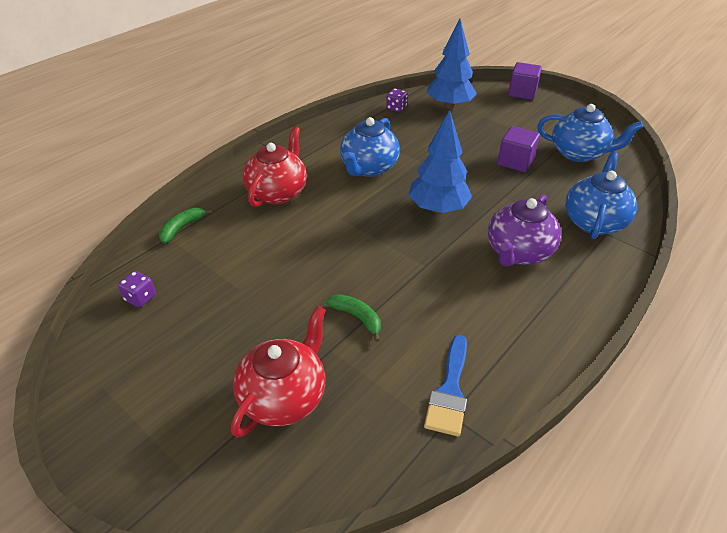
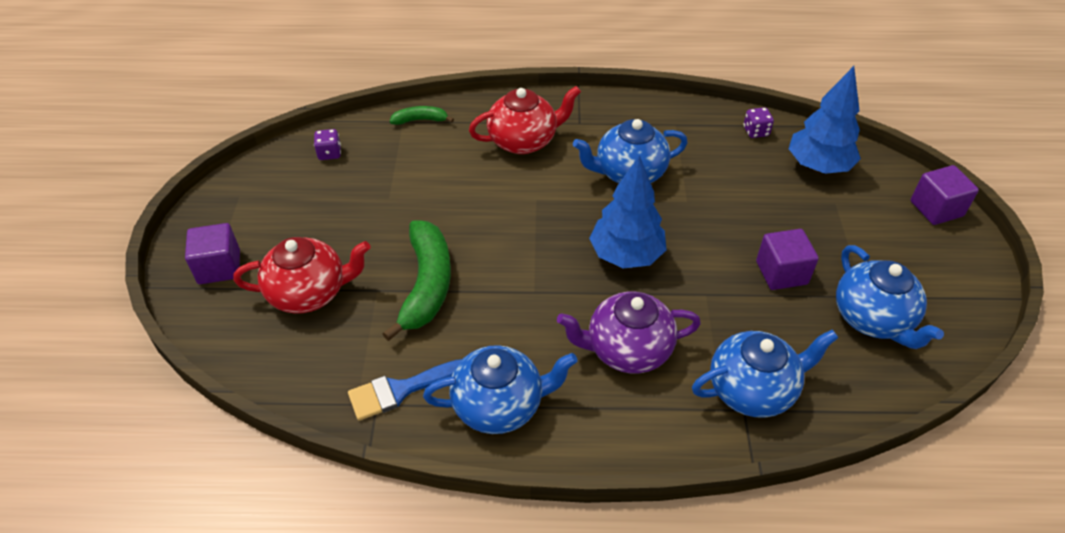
camera: 50 degrees right, 5 degrees up
(174, 451) = (219, 267): none -> purple cube
(357, 317) = (426, 285): green banana -> green banana, size x1.98
(513, 341) = (499, 405): none -> blue teapot

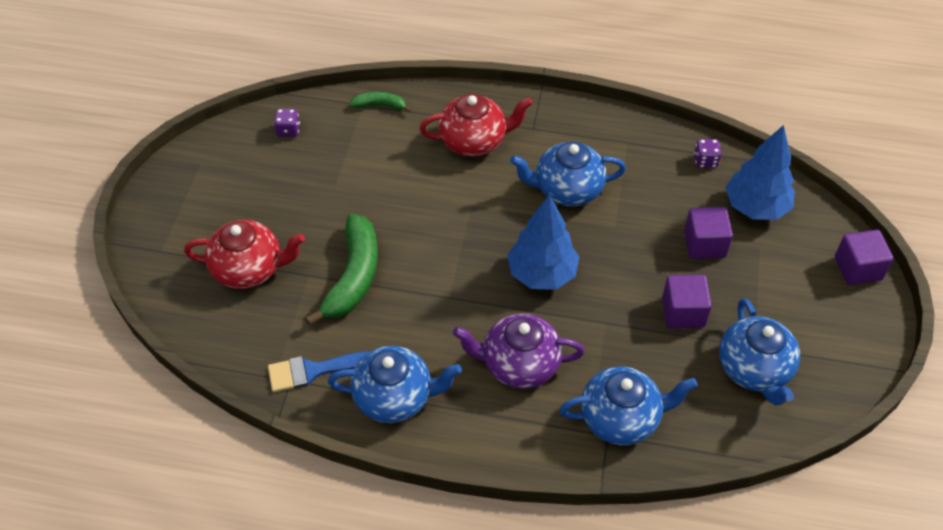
camera: 10 degrees right, 5 degrees up
(219, 267) = (174, 233): purple cube -> purple cube (704, 244)

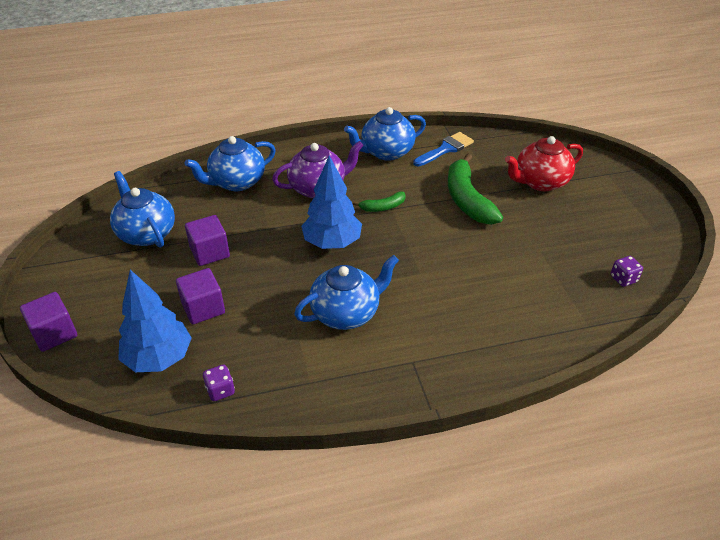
camera: 155 degrees right, 10 degrees down
(380, 105) = (572, 331): green banana -> green banana (382, 207)
(474, 141) = (458, 328): red teapot -> none

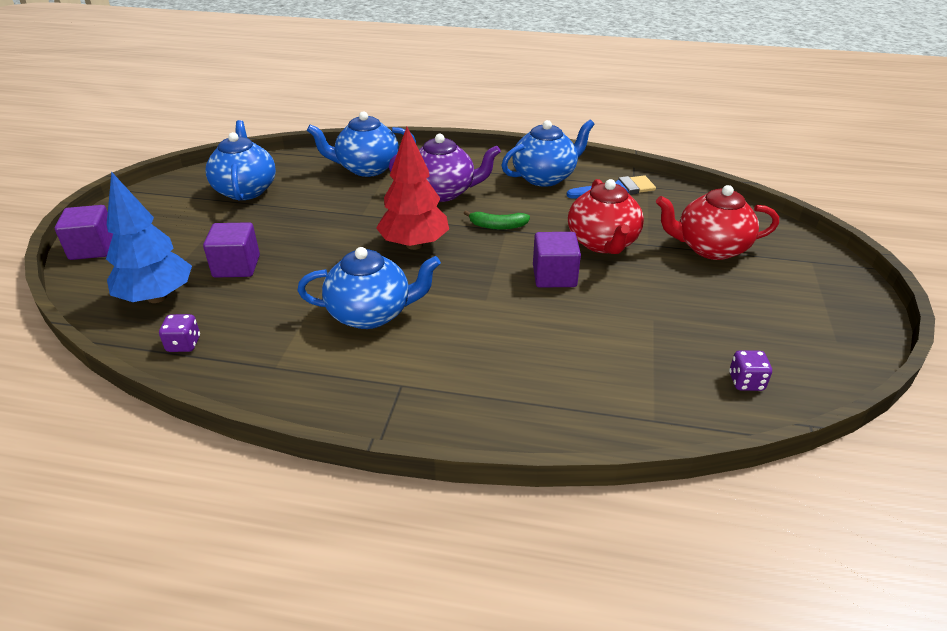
camera: 25 degrees right, 5 degrees down
(210, 252) = (287, 220): purple cube -> purple cube (554, 276)
(332, 243) = (414, 245): blue tree -> red tree
(386, 152) = (545, 177): blue teapot -> blue teapot turned 150 degrees clockwise
(467, 199) = (602, 243): green banana -> red teapot

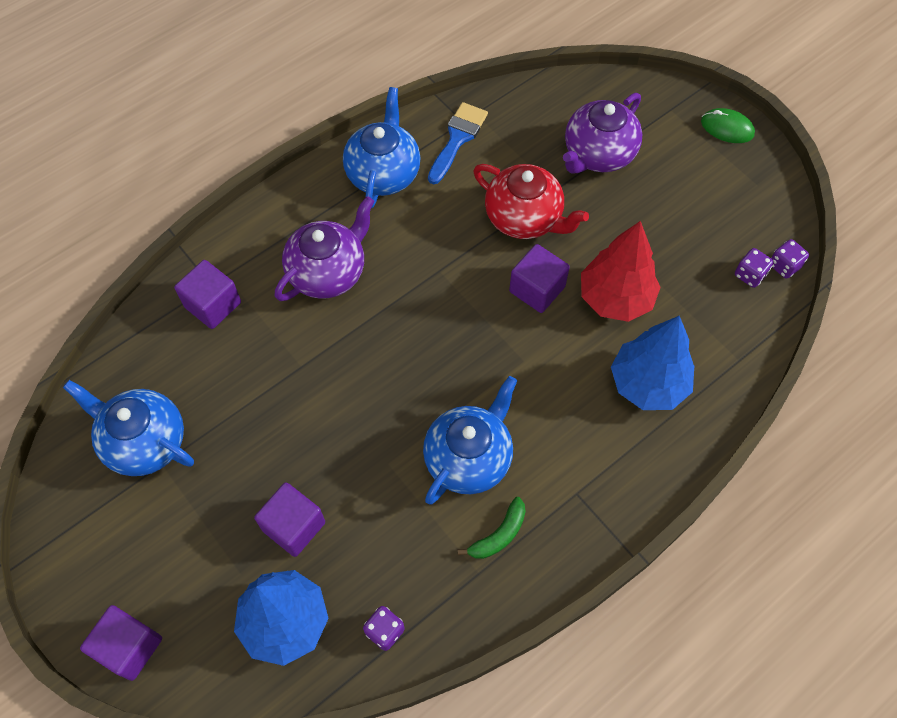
camera: 50 degrees left, 25 degrees up
(367, 168) = (213, 305): blue teapot -> purple cube
(414, 245) = (395, 357): red tree -> red tree (615, 298)
(497, 226) = (427, 272): green banana -> green banana (499, 535)
(553, 374) = (648, 384): none -> blue tree
(710, 248) = (598, 154): red teapot -> purple teapot
(791, 400) = (784, 266): none -> purple dice
(853, 297) = (727, 128): none -> green mouse

